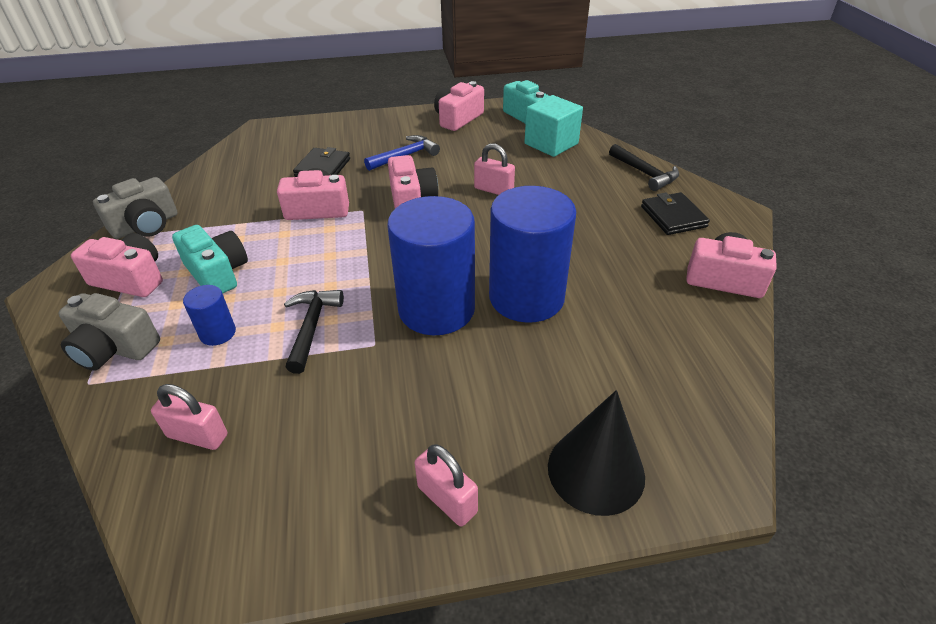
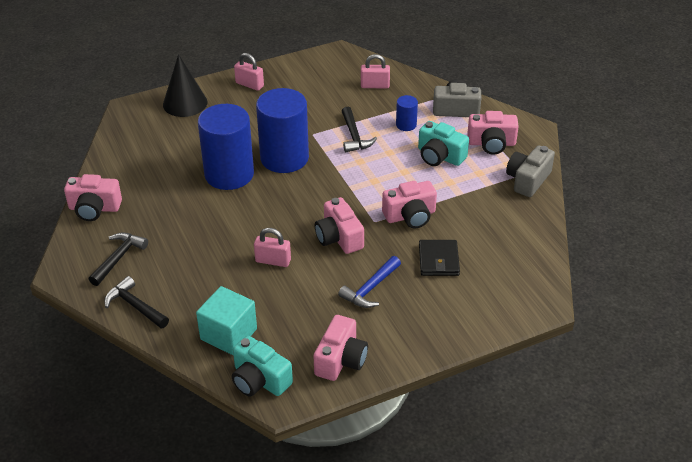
camera: 165 degrees right, 0 degrees up
(673, 216) = (118, 258): black wallet -> black hammer

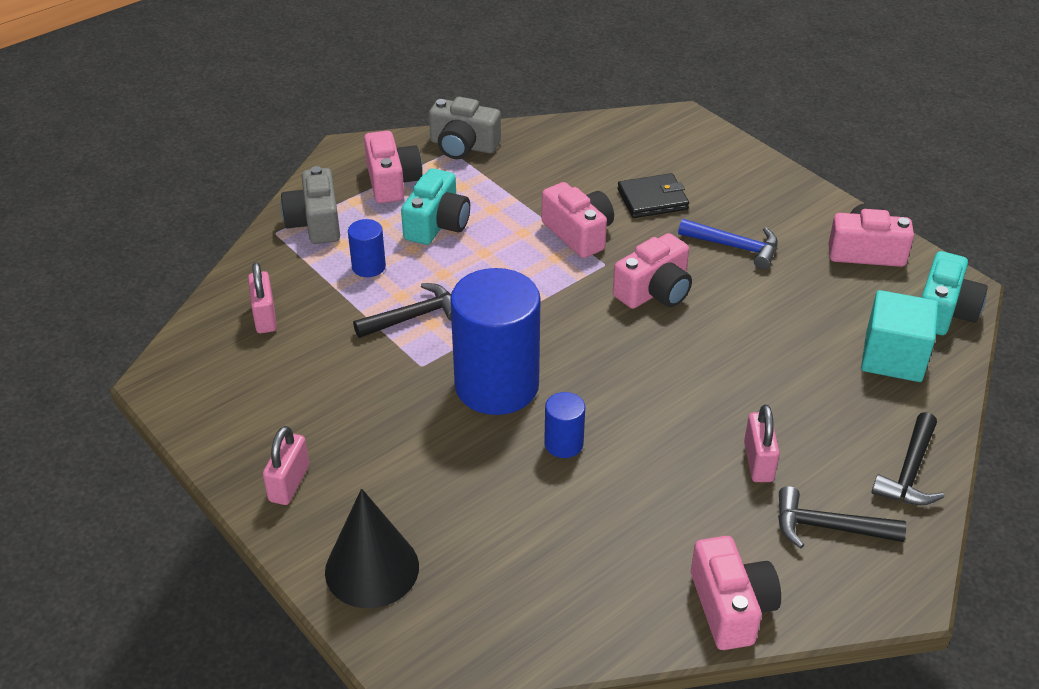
camera: 105 degrees left, 0 degrees up
(229, 174) = (563, 444): blue cylinder -> blue cylinder, size x0.44
(273, 261) = (735, 346): pink padlock -> pink padlock (758, 462)

